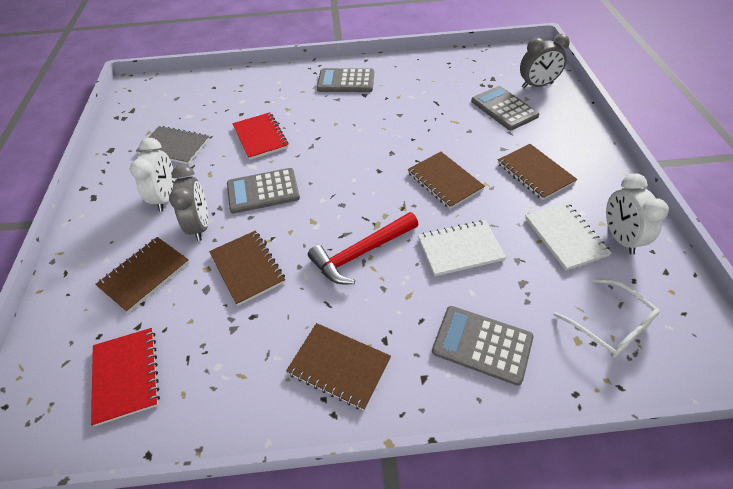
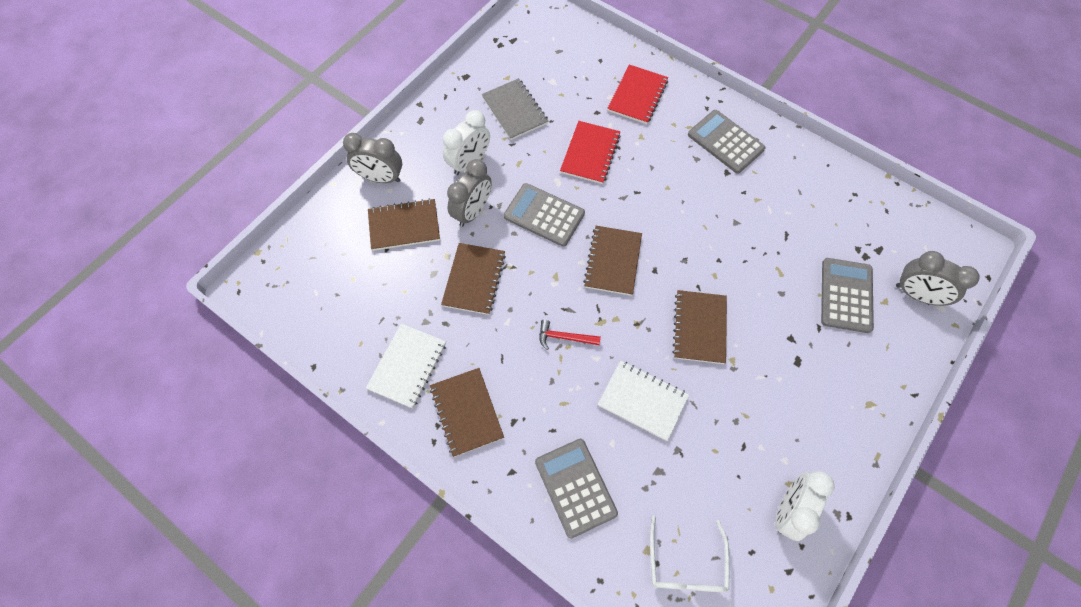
camera: 40 degrees right, 15 degrees up
(89, 256) = (381, 178): none -> grey clock
(126, 376) = (339, 299): red notebook -> red notebook (637, 96)
(361, 253) = (564, 337): red hammer -> red hammer, size x0.54
(535, 173) = (790, 387): brown notebook -> brown notebook (613, 261)
(565, 237) = (741, 467): white notebook -> white notebook (407, 366)

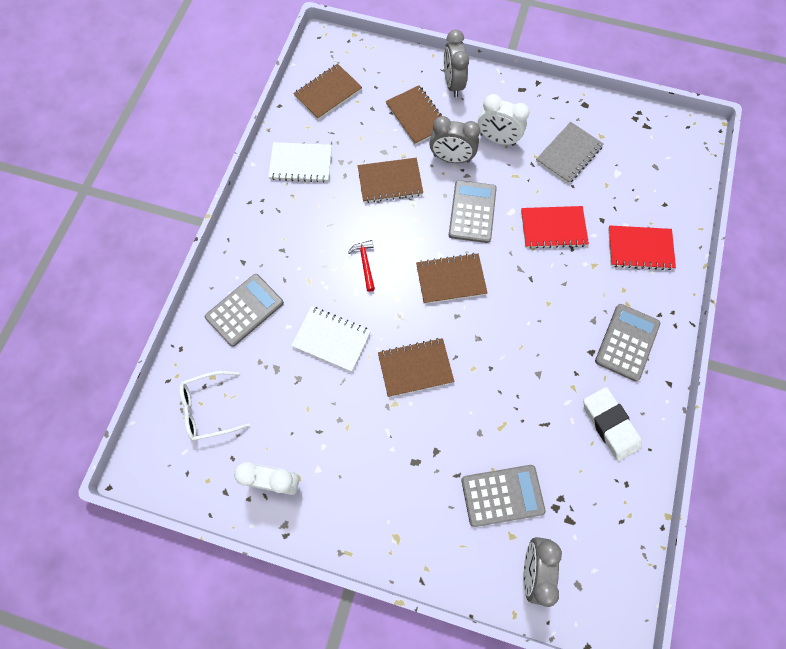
camera: 70 degrees right, 5 degrees up
(466, 412) = (278, 215): brown notebook -> brown notebook (328, 93)
(642, 401) = (331, 339): white notebook -> white notebook turned 75 degrees counterclockwise
(799, 185) = (610, 424): none -> white eraser

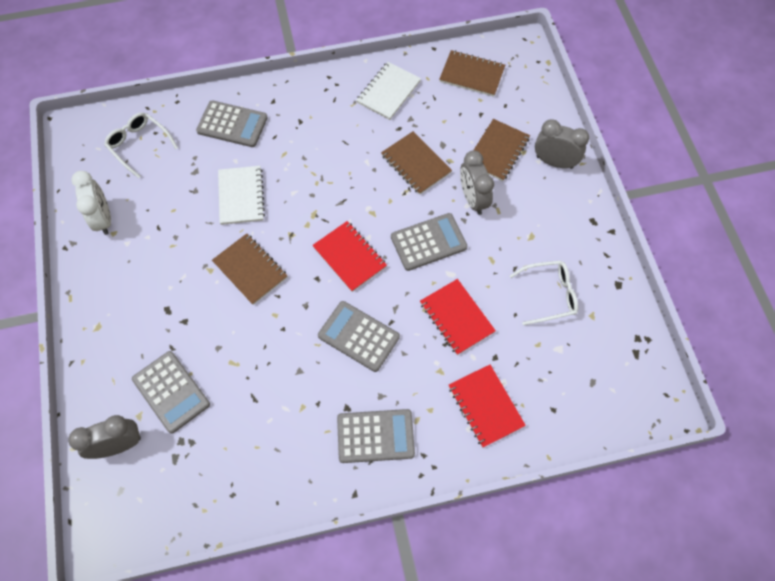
camera: 60 degrees right, 5 degrees down
(301, 163) = (388, 92): white notebook -> white notebook turned 60 degrees clockwise
(365, 264) = (324, 185): red hammer -> none
(451, 279) = (349, 257): brown notebook -> red notebook
(452, 84) = (554, 162): grey clock -> grey clock turned 60 degrees clockwise
(497, 139) = (520, 226): white clock -> none
(530, 310) = (358, 336): none -> grey calculator
(568, 154) = (549, 295): grey notebook -> white glasses
(610, 424) = (283, 455): white eraser -> none

